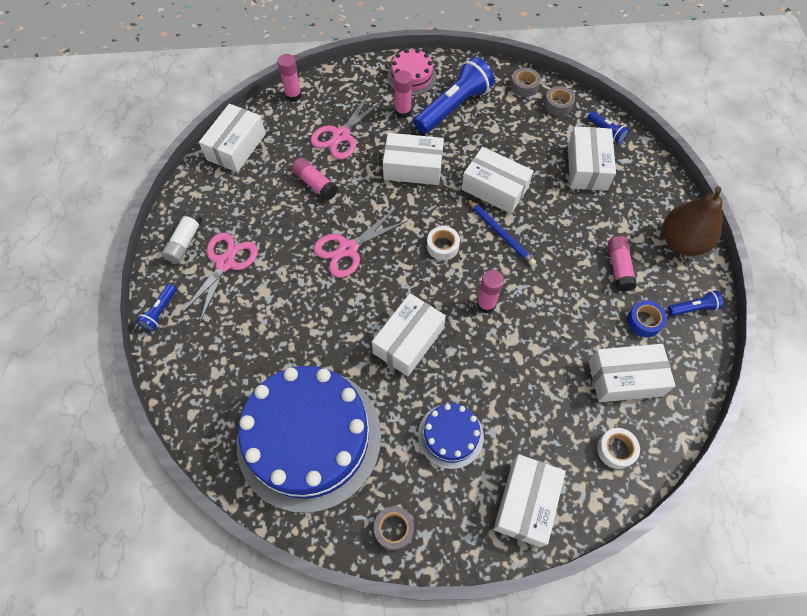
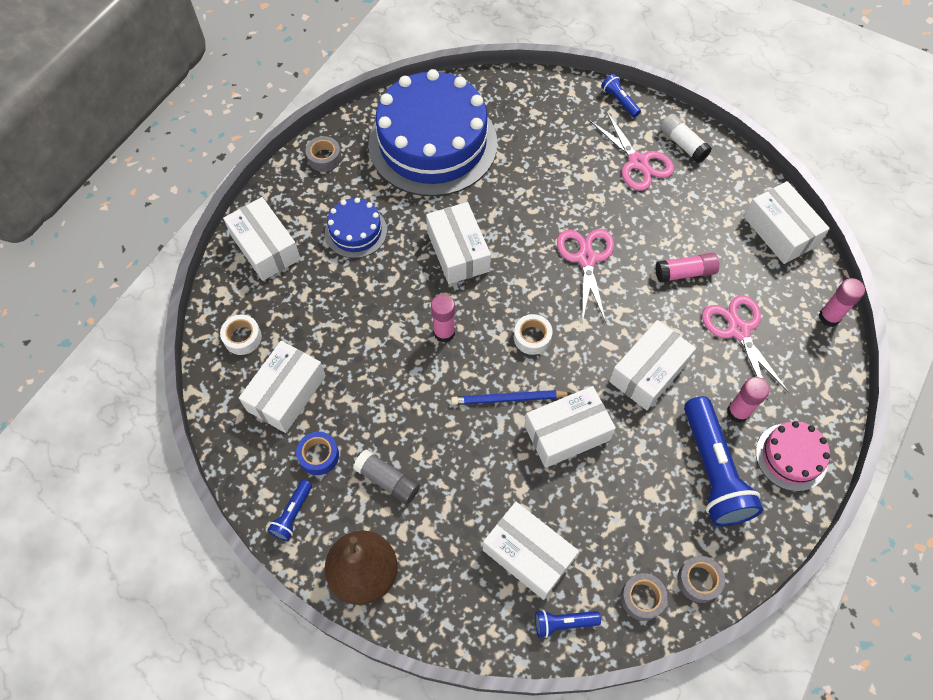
camera: 125 degrees right, 0 degrees up
(618, 268) = (387, 480): pink glue stick -> grey glue stick

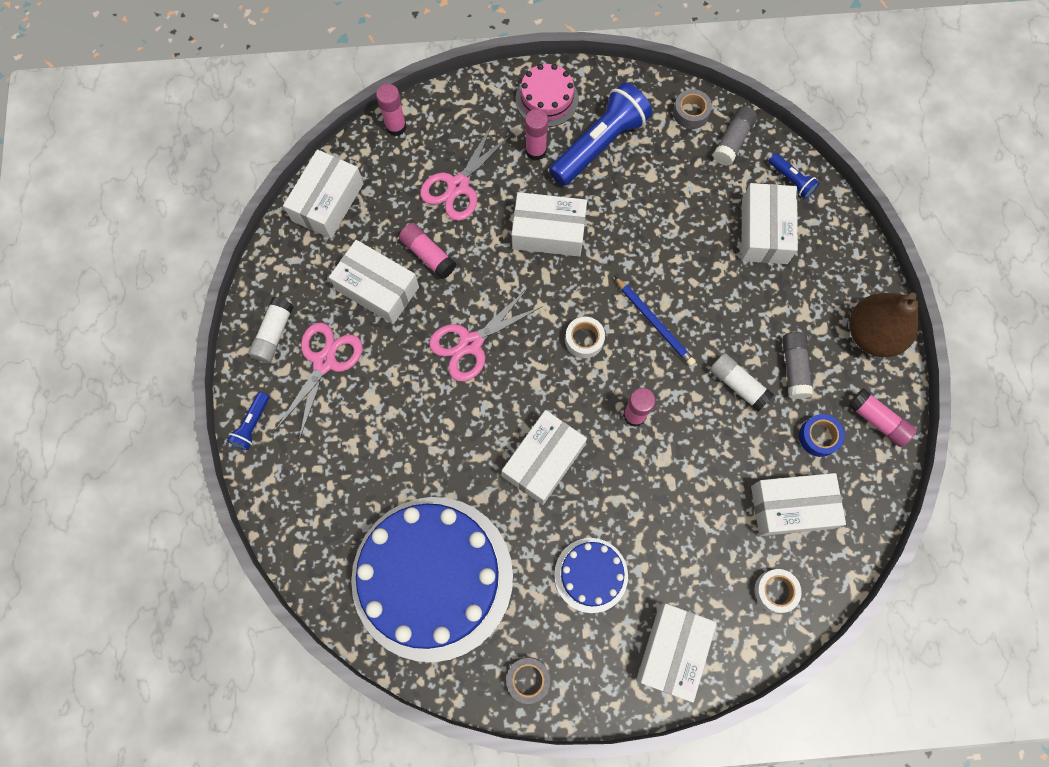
camera: 125 degrees left, 10 degrees up
(292, 514) = (877, 420): blue flashlight -> pink glue stick
(408, 425) = (738, 385): none -> white glue stick
(567, 433) = (649, 261): white box -> white box (377, 288)
(642, 598) = (732, 141): grey tape -> grey glue stick

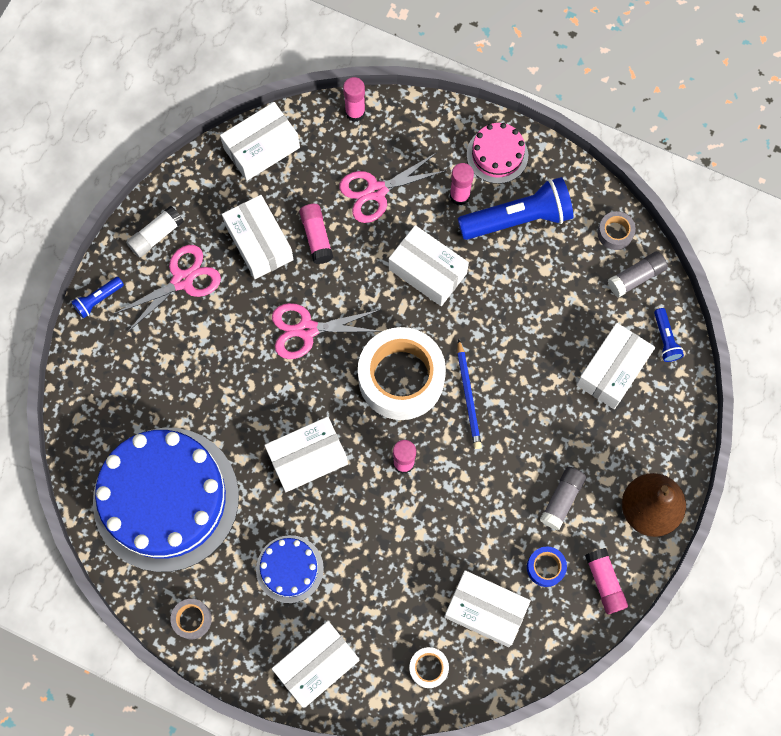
camera: 30 degrees right, 0 degrees up
(584, 340) = (401, 378): white tape -> white tape, size x2.34
(738, 385) = (505, 486): white glue stick -> none

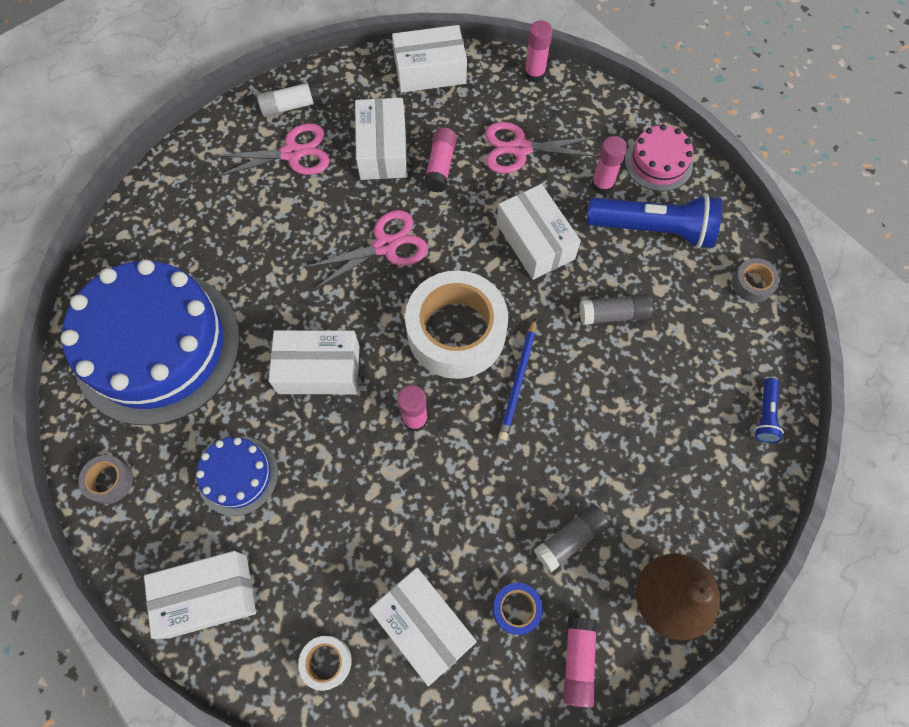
camera: 25 degrees right, 5 degrees down
(98, 300) = (206, 139): blue flashlight -> none
(307, 330) = (385, 246): pink scissors -> pink scissors turned 135 degrees clockwise
(612, 370) = (690, 422): white box -> none
(636, 277) = (757, 337): grey glue stick -> grey glue stick (613, 314)

